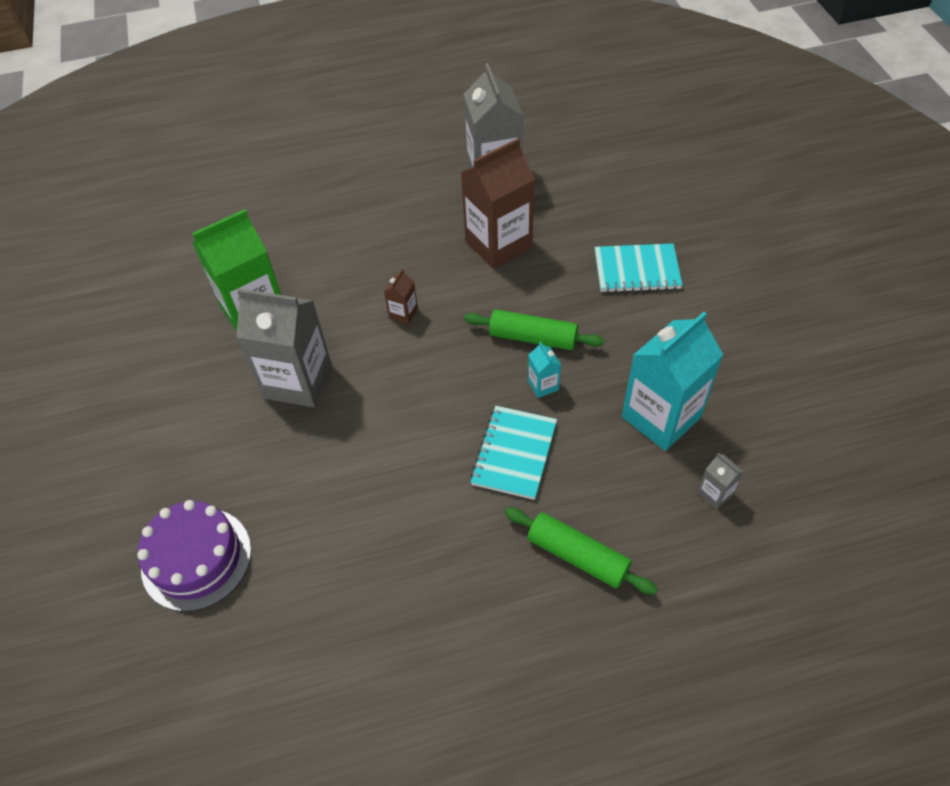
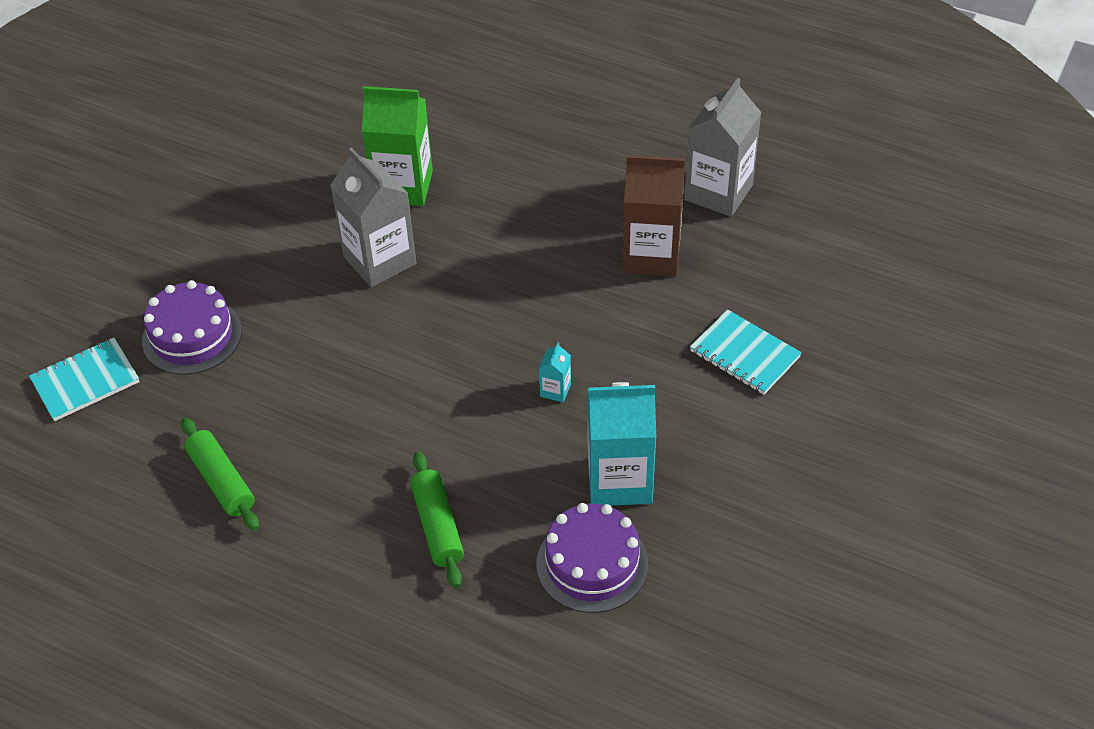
camera: 40 degrees right, 5 degrees down
(403, 313) = (511, 260): brown carton -> none
(514, 453) = (475, 423): turquoise notebook -> turquoise notebook (85, 381)
(533, 338) = (590, 349): green rolling pin -> green rolling pin (221, 481)
(715, 493) = (592, 564): grey carton -> purple cake

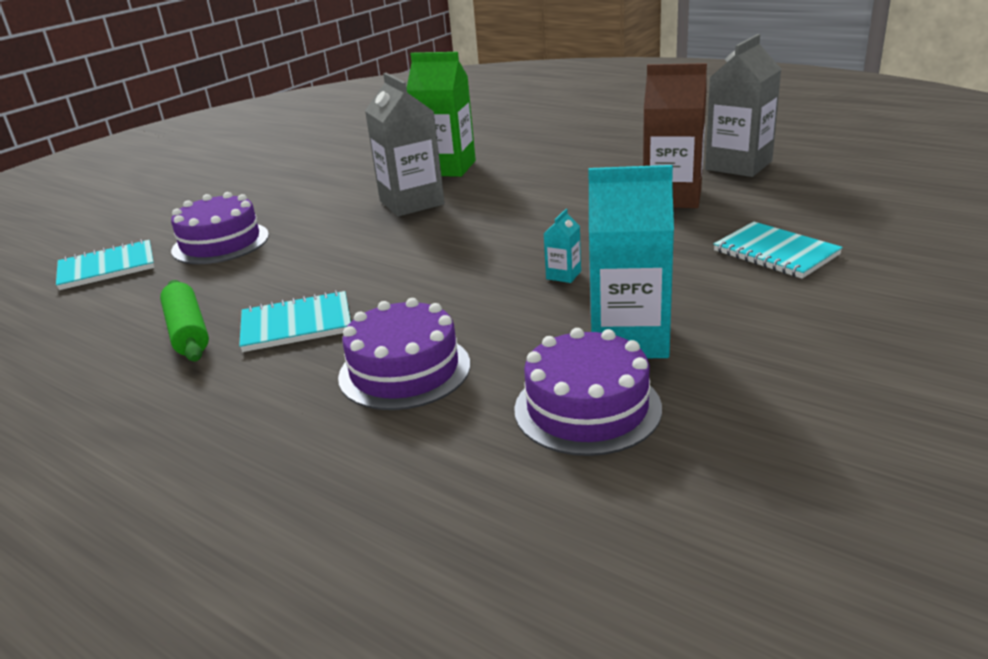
camera: 10 degrees right, 20 degrees down
(322, 469) = (296, 325): none -> turquoise notebook
(438, 526) = (404, 370): green rolling pin -> purple cake

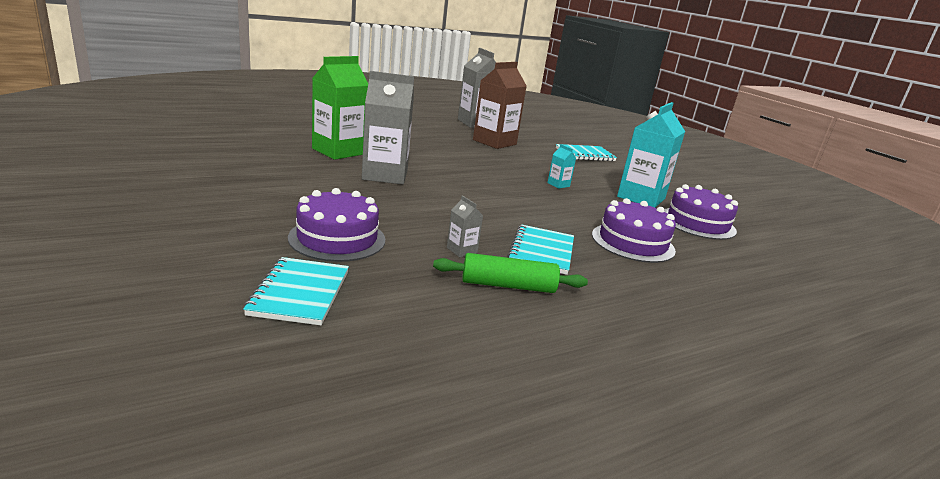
camera: 70 degrees left, 5 degrees down
(251, 290) = (462, 250): none -> grey carton

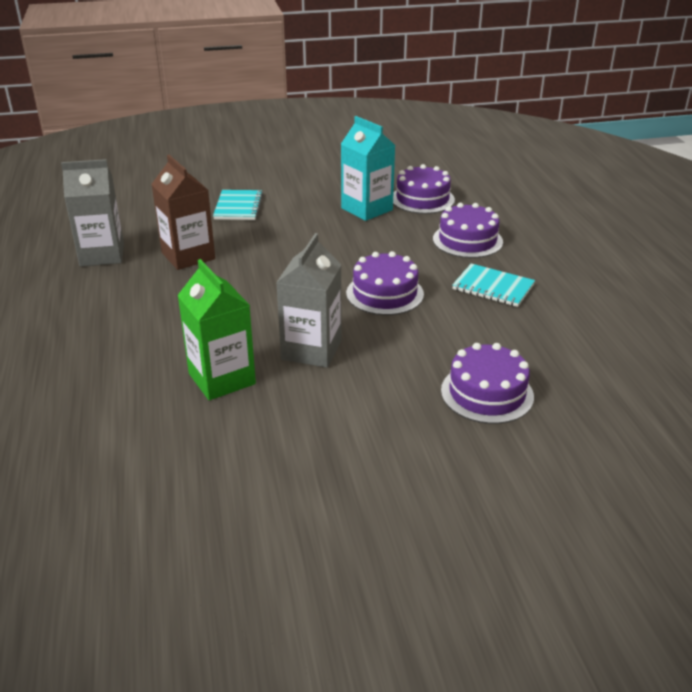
camera: 70 degrees left, 10 degrees up
(300, 293) = (593, 417): turquoise notebook -> none
(462, 250) = (498, 327): grey carton -> none
(489, 201) = (384, 293): none -> purple cake
(508, 285) = (556, 315): green rolling pin -> none
(558, 184) = (335, 245): turquoise carton -> none

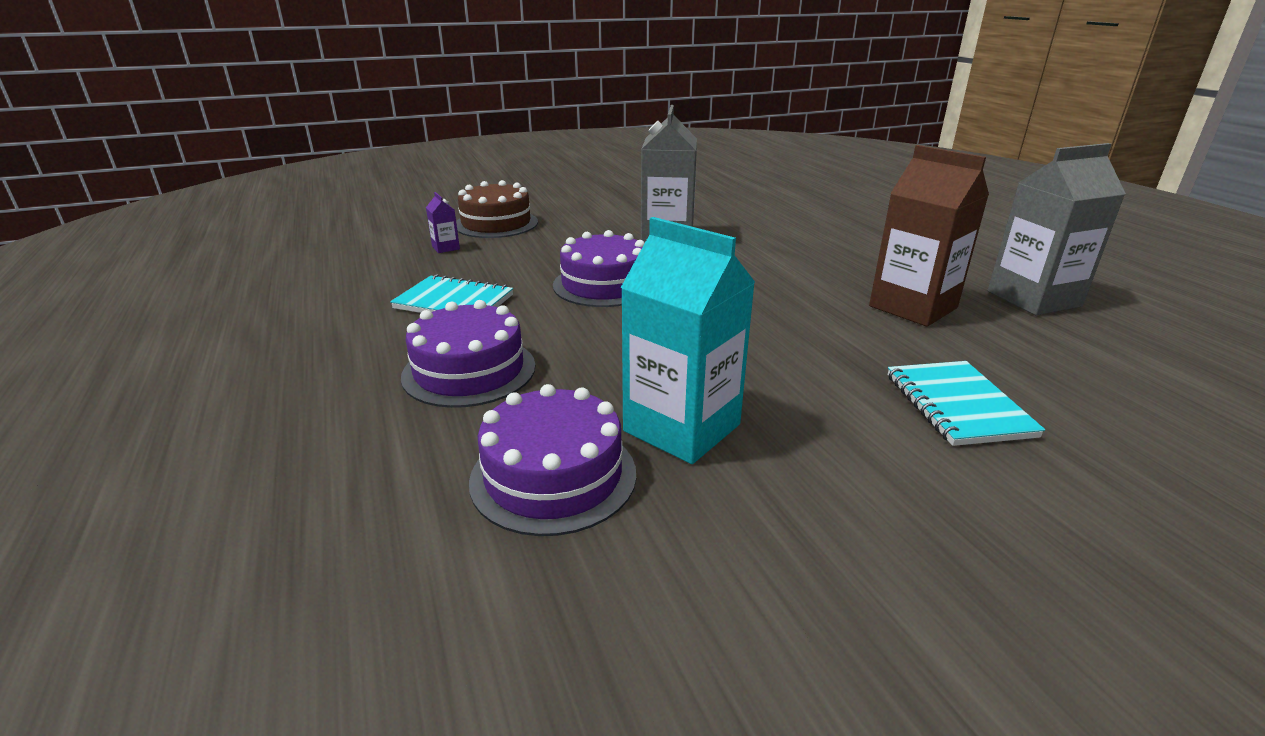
camera: 170 degrees right, 5 degrees down
(222, 379) = (734, 217): green carton -> none
(487, 393) = (496, 223): purple cake -> brown cake
(525, 353) = (446, 248): none -> purple carton

